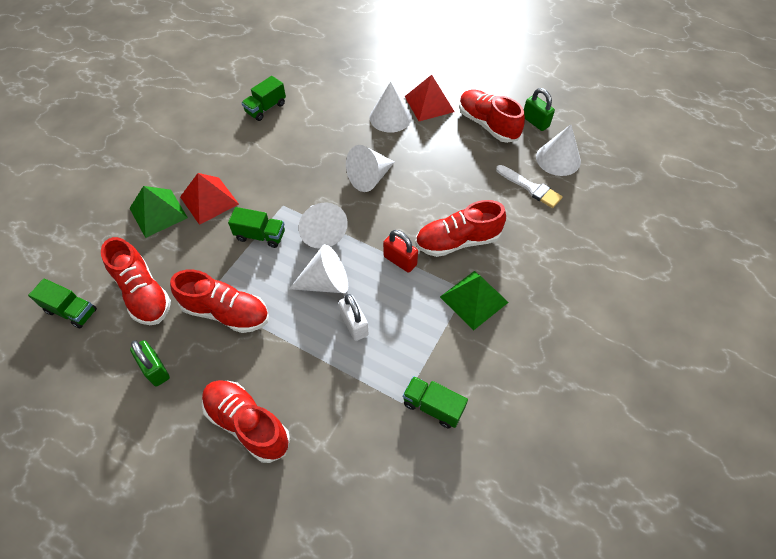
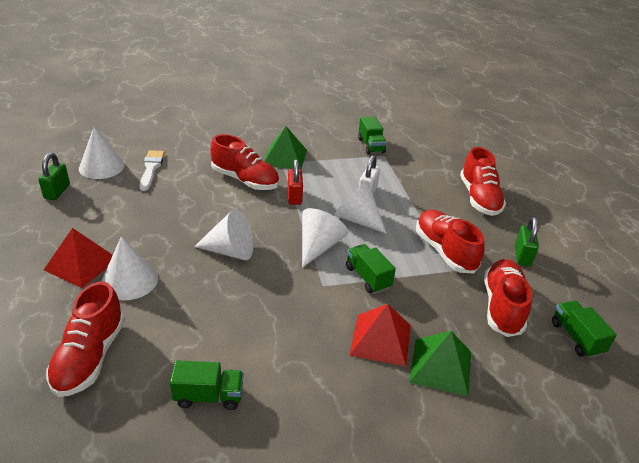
camera: 135 degrees left, 20 degrees down
(487, 124) = (85, 215): red shoe -> red shoe (90, 357)

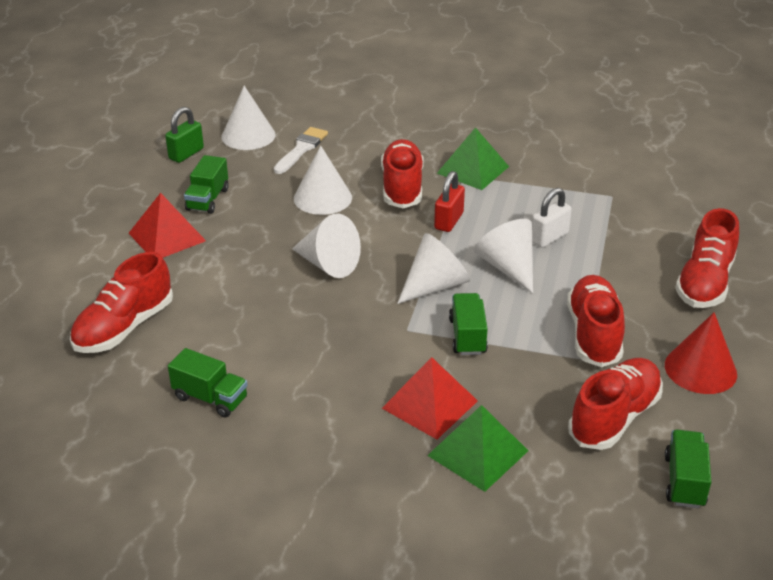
camera: 30 degrees right, 0 degrees up
(129, 280) = (203, 266): white cone -> white cone (322, 198)
(245, 180) = (402, 187): red shoe -> red shoe turned 150 degrees counterclockwise
(371, 145) = (604, 179): green truck -> green truck (208, 199)
(522, 256) = (700, 369): green padlock -> red cone

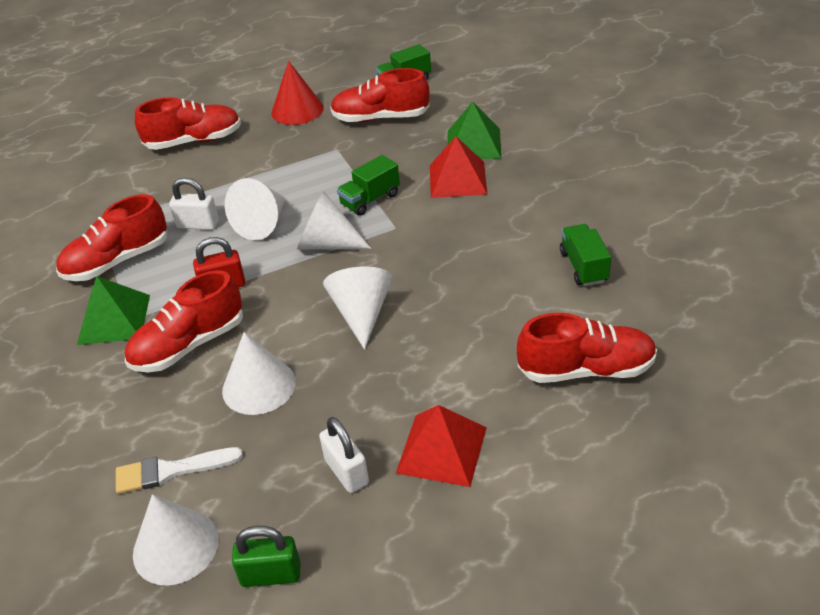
camera: 125 degrees left, 5 degrees up
(208, 199) = (346, 472): green truck -> white padlock
(593, 334) = (306, 156): red shoe -> red shoe (117, 261)

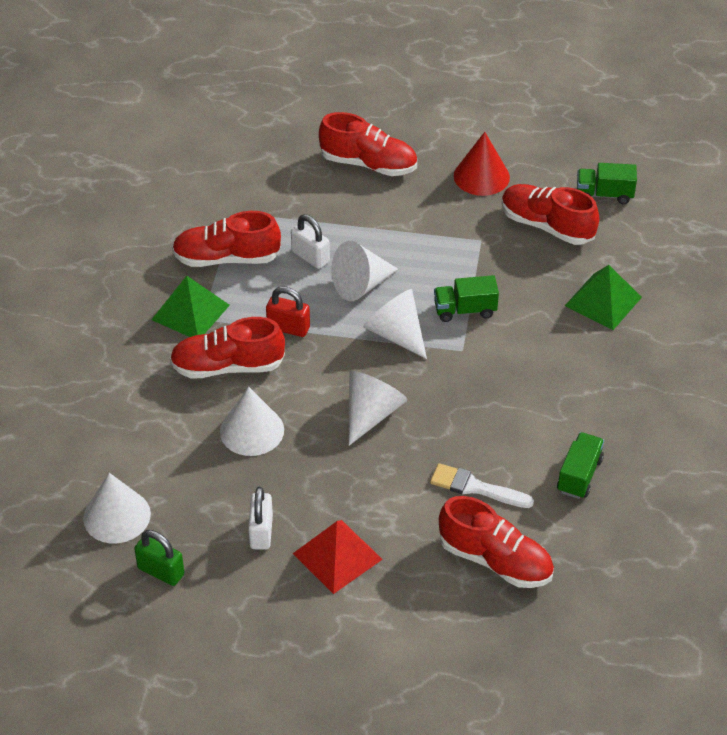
camera: 30 degrees right, 5 degrees up
(171, 471) = (149, 460): white brush -> white brush (475, 487)
(458, 179) = (555, 331): red pyramid -> none

